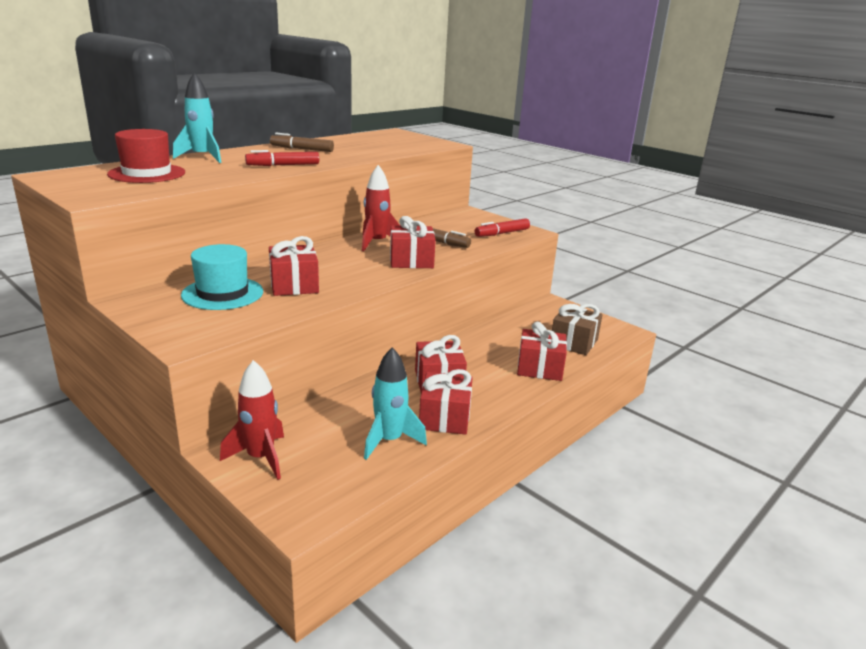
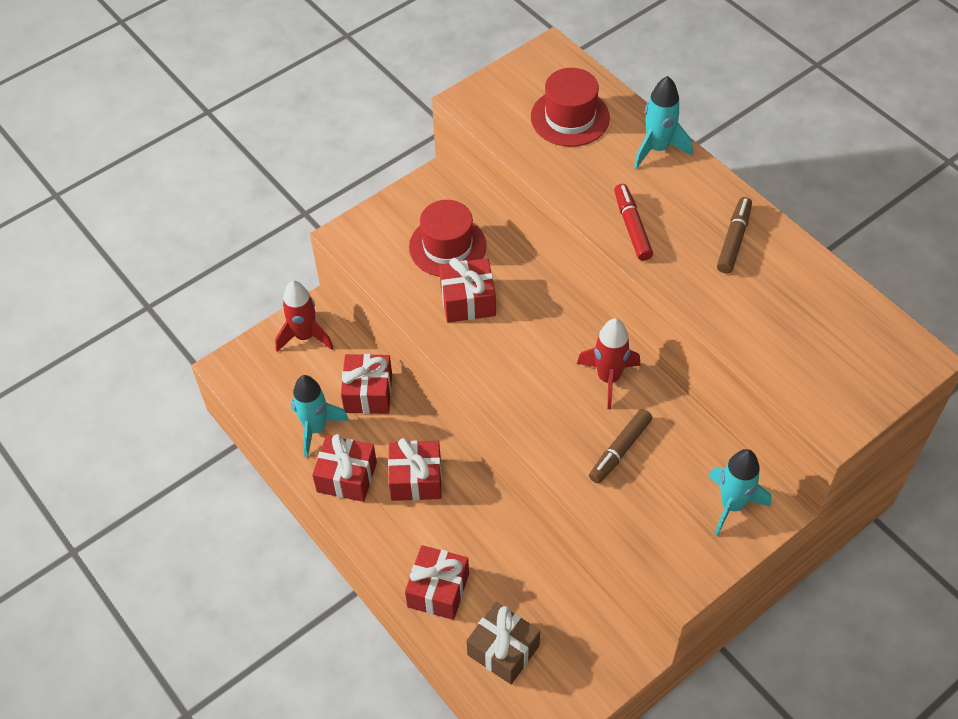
camera: 100 degrees right, 30 degrees up
(222, 293) = (447, 246): turquoise hat -> red hat
(411, 261) = (545, 412): red gift -> red gift (368, 393)
(470, 219) = (732, 505): none -> turquoise rocket
(502, 233) = (667, 539): red marker -> none

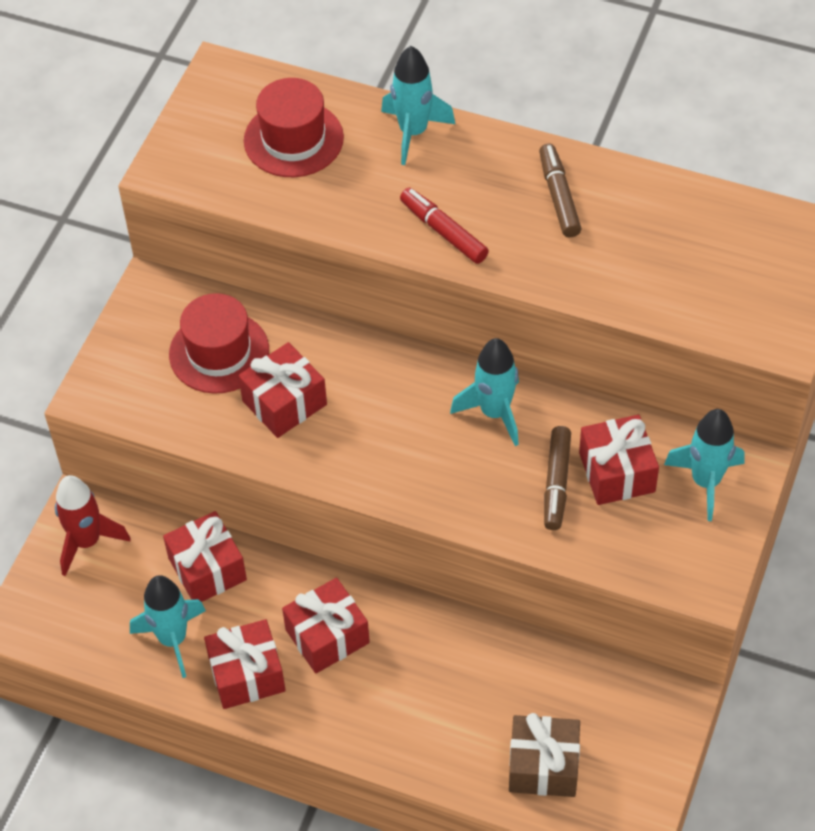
camera: 30 degrees left, 0 degrees up
(438, 590) = (432, 742): red gift -> red gift (617, 472)
(608, 378) = (494, 412): red rocket -> turquoise rocket

